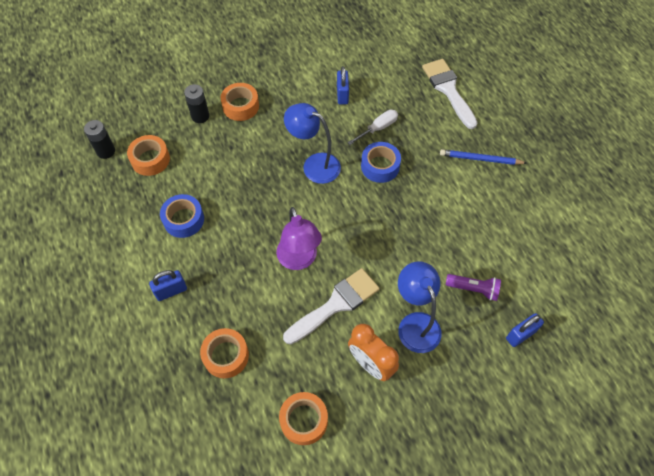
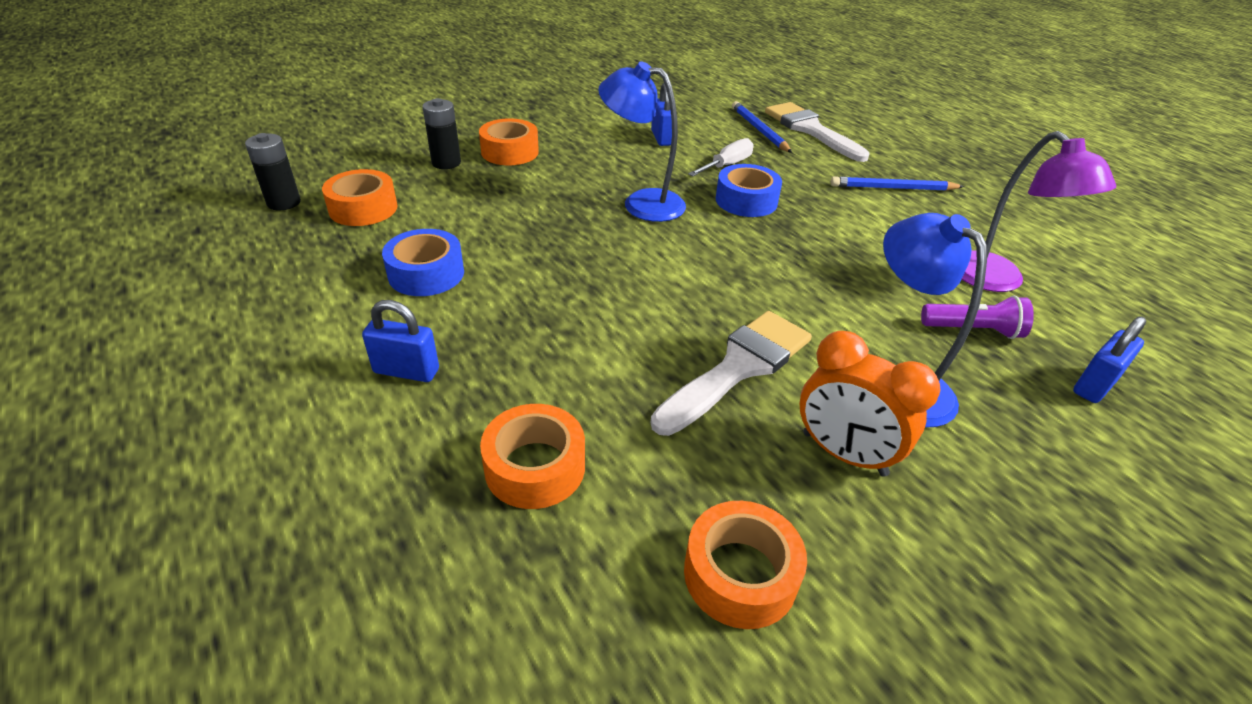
camera: 10 degrees left, 20 degrees down
(171, 291) = (406, 371): blue padlock -> blue padlock turned 45 degrees clockwise
(299, 260) = (649, 312): purple lamp -> purple lamp (998, 281)
(412, 88) = (759, 130): none -> blue pencil

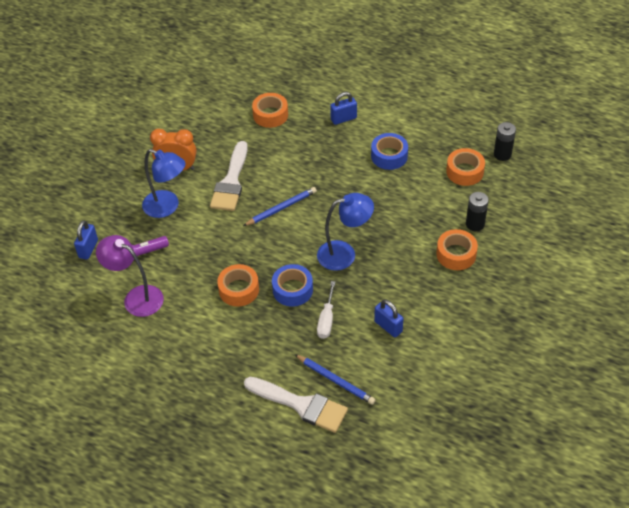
camera: 150 degrees right, 10 degrees up
(740, 574) = (192, 119): orange tape -> orange tape (239, 290)
(893, 188) = (215, 357): blue pencil -> blue pencil (281, 208)

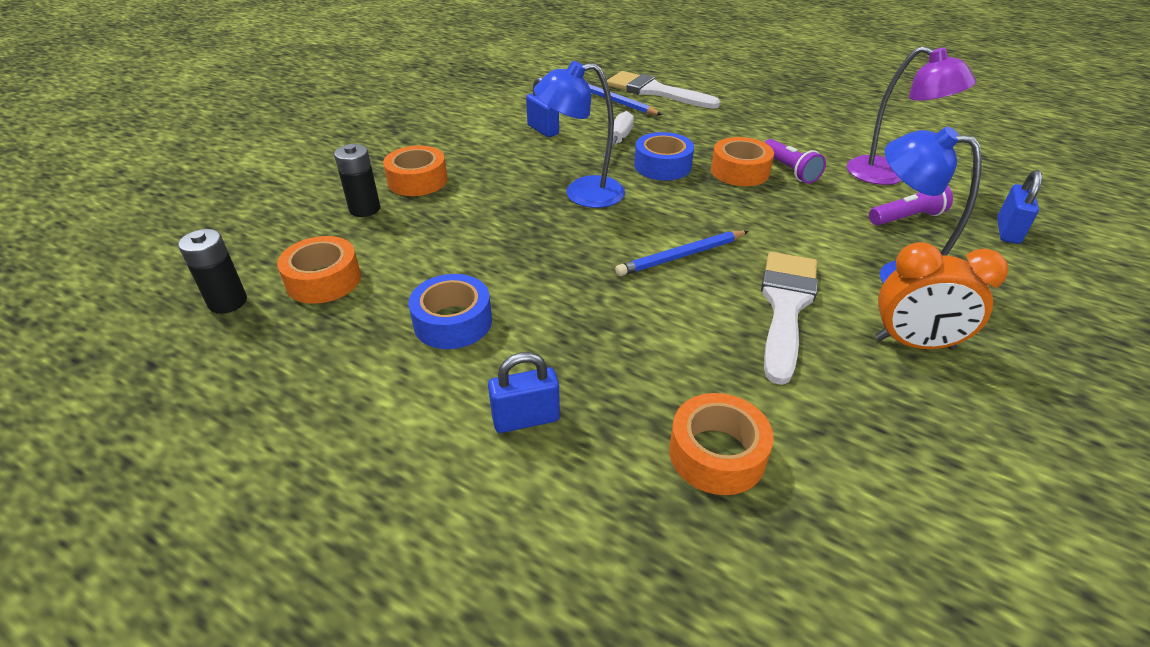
camera: 175 degrees left, 10 degrees down
(204, 295) = (789, 170): none -> purple flashlight

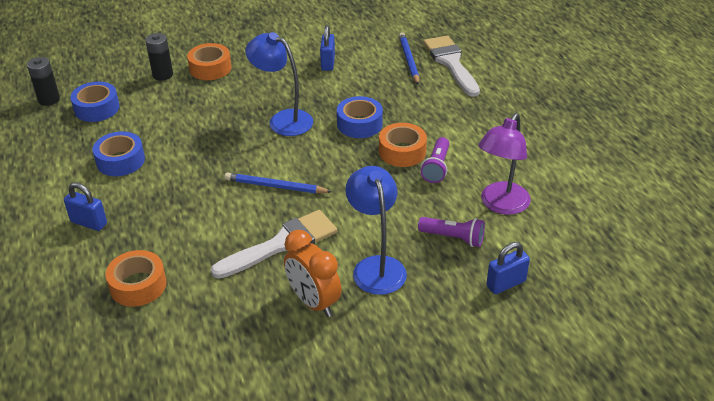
camera: 40 degrees right, 0 degrees up
(323, 280) = (97, 108): orange tape -> blue tape
(619, 140) = (363, 92): white screwdriver -> none
(888, 175) = (500, 205): purple lamp -> purple lamp turned 45 degrees clockwise

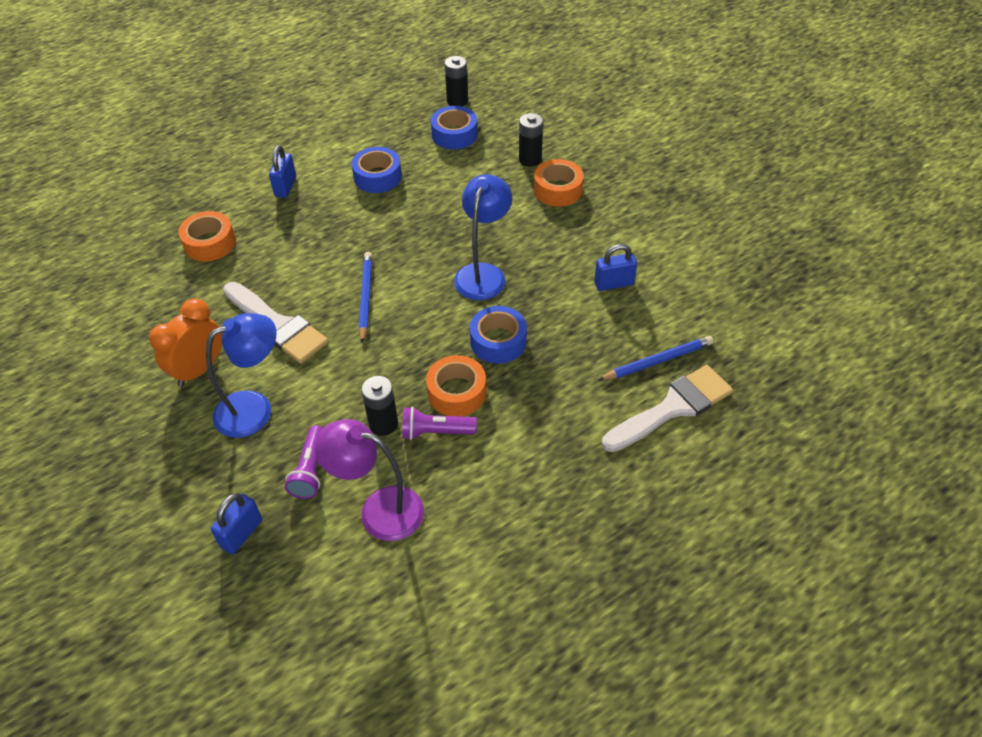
camera: 75 degrees right, 10 degrees up
(419, 193) = (383, 424): none -> black battery
(506, 283) = (242, 534): blue padlock -> blue padlock turned 75 degrees clockwise

